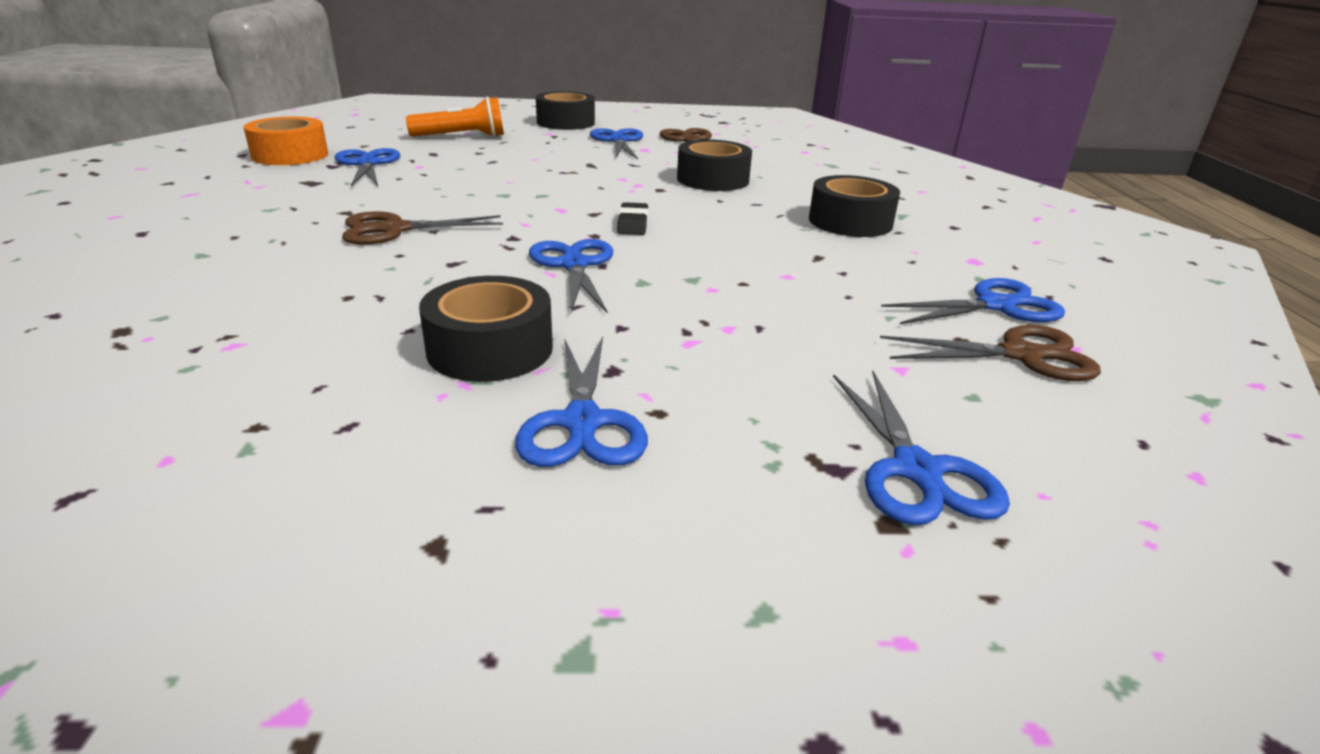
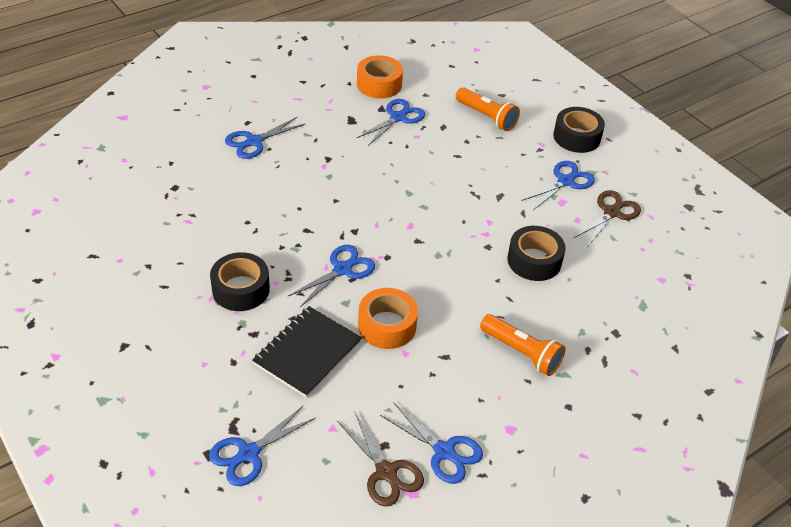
camera: 55 degrees right, 15 degrees up
(395, 229) = (324, 188): brown scissors -> none
(582, 422) = (210, 344): blue scissors -> blue scissors (254, 141)
(632, 224) = (418, 263): black eraser -> none
(713, 338) = (307, 353): none -> black notebook
(723, 271) = (387, 326): none -> orange tape
(850, 222) = (521, 352): black tape -> orange flashlight

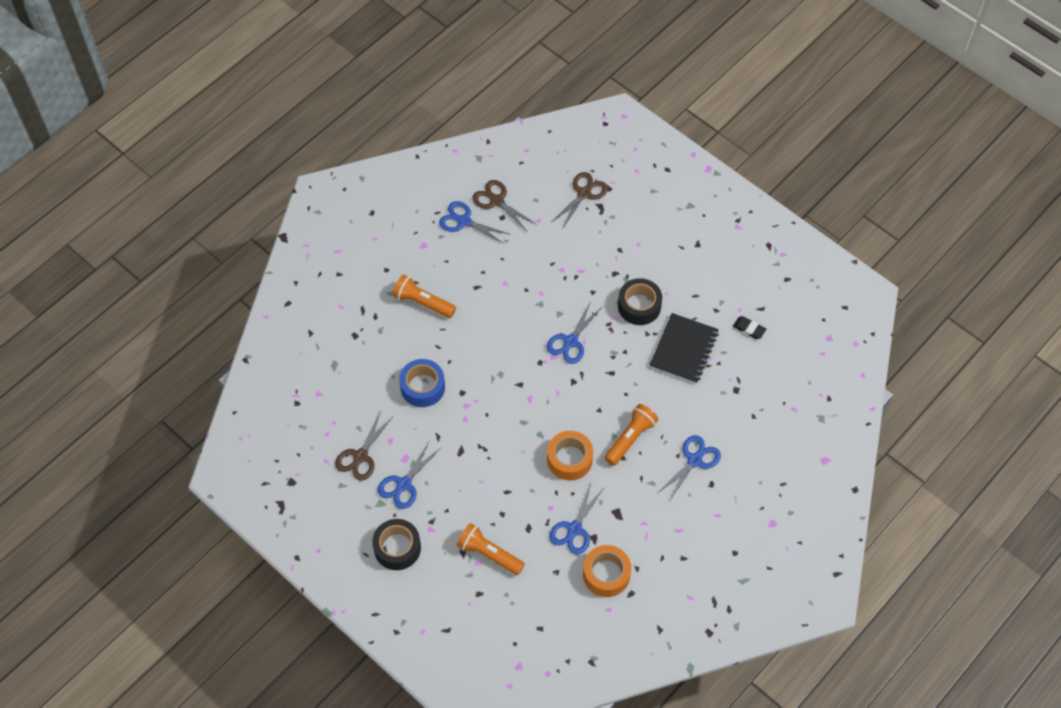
camera: 170 degrees right, 15 degrees up
(121, 238) = (749, 329): none -> black eraser
(249, 453) = (584, 193): blue scissors -> brown scissors
(307, 353) = (572, 267): black notebook -> black notebook (684, 349)
(312, 170) = (630, 438): none -> orange flashlight
(387, 326) = (523, 301): orange tape -> orange tape (569, 459)
(534, 261) = (422, 387): black tape -> blue tape

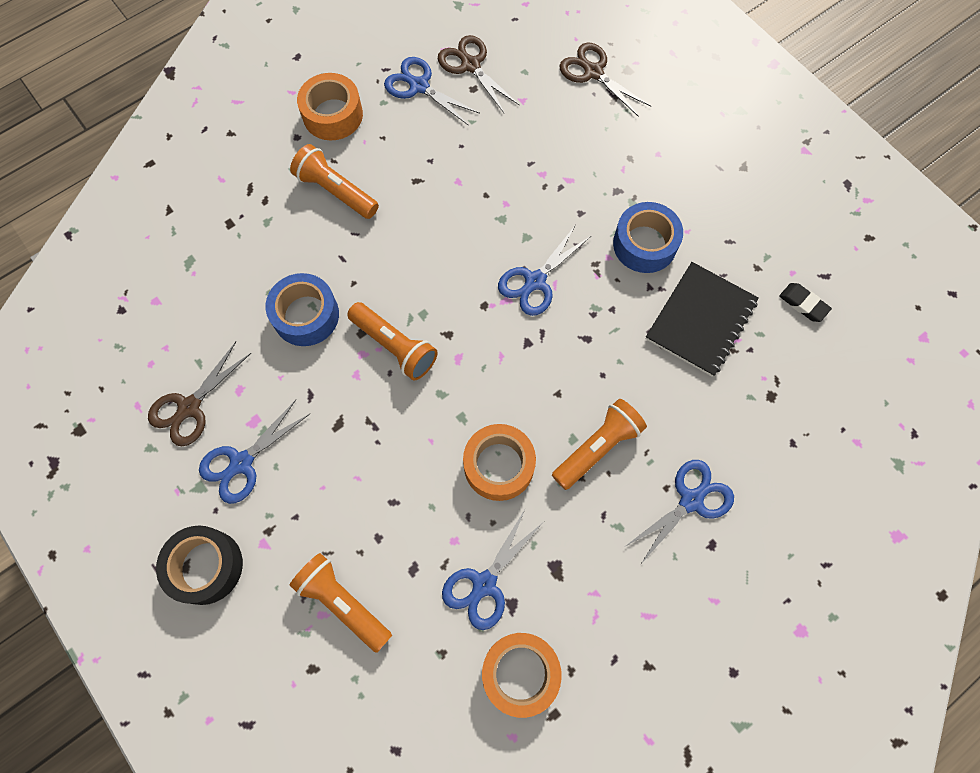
camera: 10 degrees right, 10 degrees up
(407, 250) = (333, 115): none -> orange tape
(486, 397) = (394, 346): none -> orange flashlight
(584, 193) = (593, 72): brown scissors -> brown scissors turned 90 degrees counterclockwise
(639, 306) = (644, 244): black tape -> blue tape

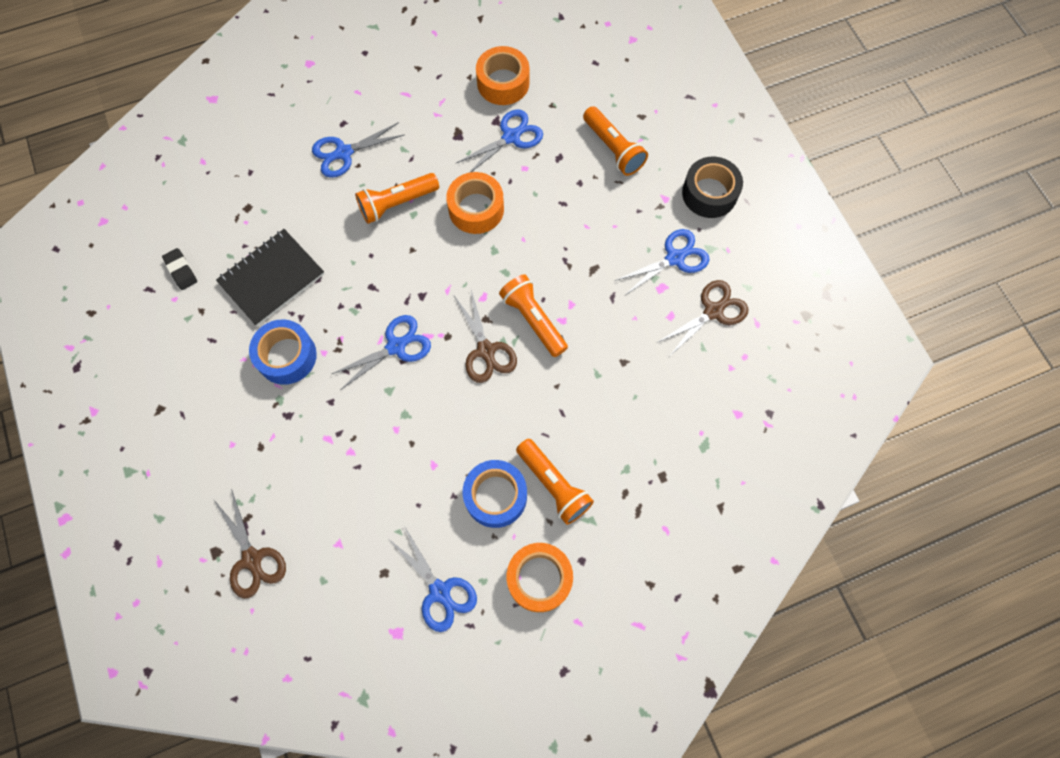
camera: 165 degrees left, 0 degrees up
(306, 315) = (604, 366): blue tape -> blue tape (495, 496)
(470, 65) = (377, 604): brown scissors -> brown scissors (486, 350)

